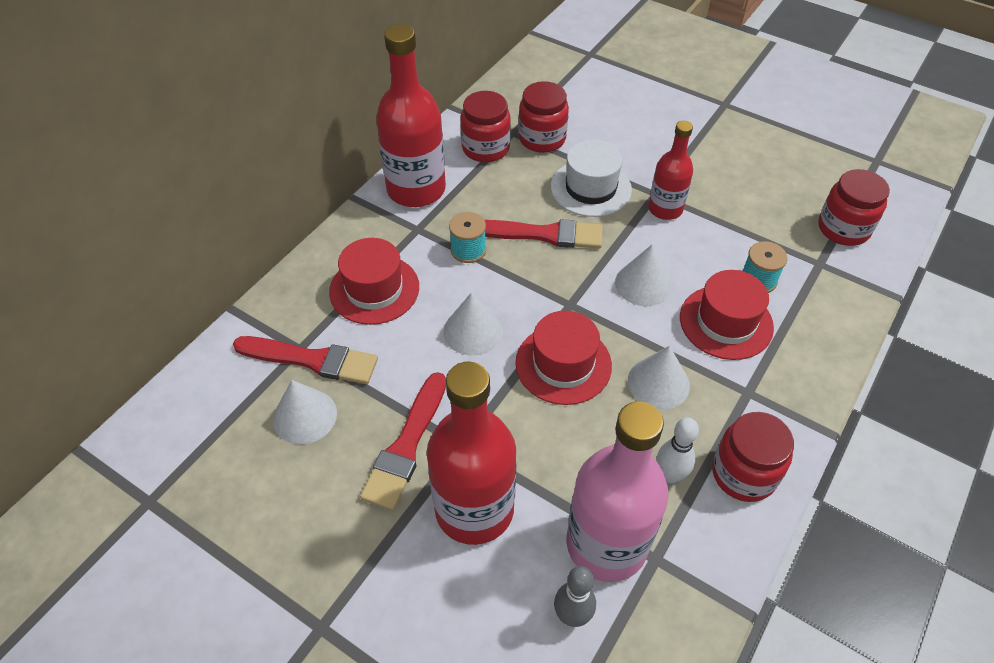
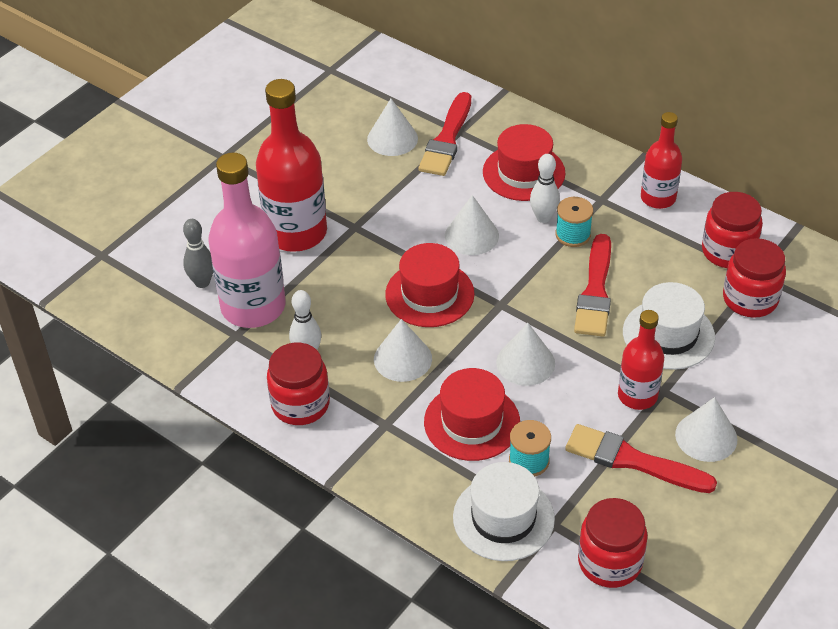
camera: 95 degrees right, 5 degrees down
(406, 446) = (357, 195): red brush -> red brush (632, 460)
(416, 189) = (658, 198): red bottle -> red bottle, size x0.58
(444, 272) = (543, 218): none -> white bowling pin
(698, 170) = (706, 436): none -> white cone
(826, 296) = (503, 518): none -> white hat

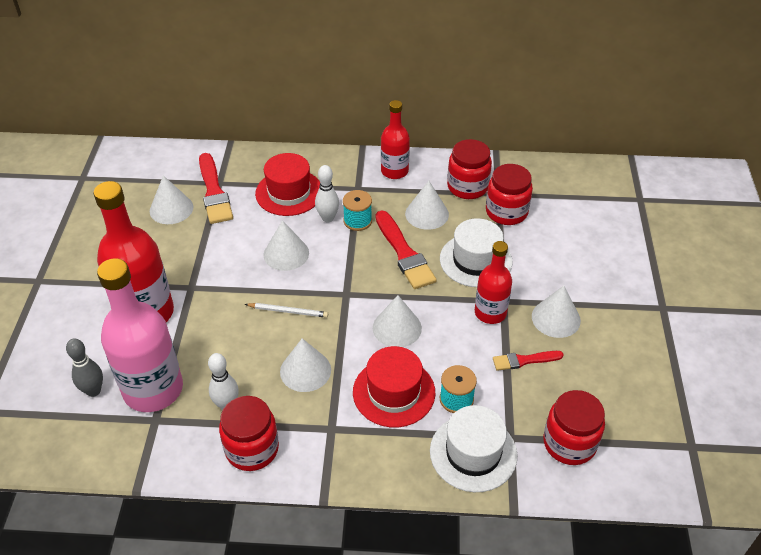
camera: 35 degrees left, 0 degrees up
(429, 294) = (288, 311): red hat -> white pencil
(632, 460) = (524, 360): red brush -> red brush, size x0.58
(655, 260) = (427, 214): none -> white cone

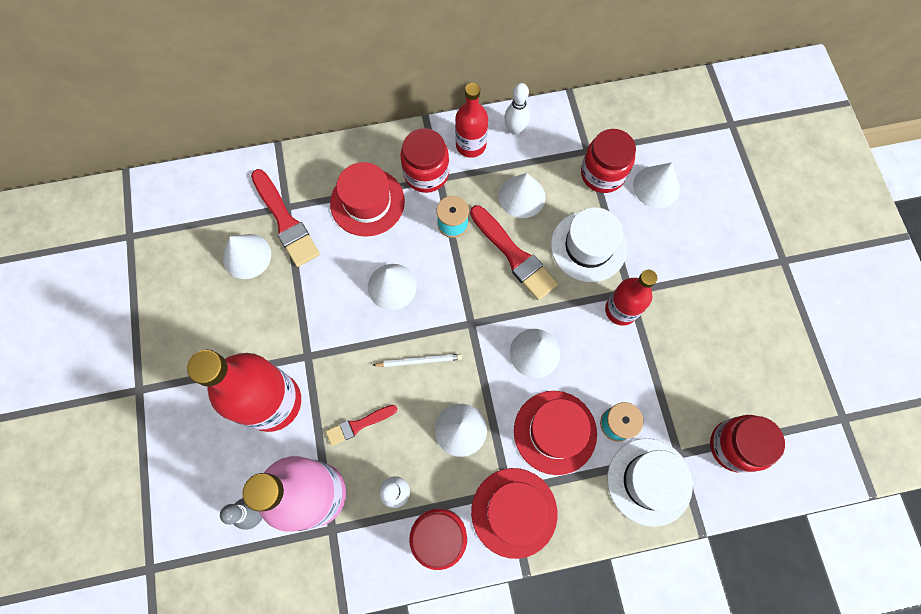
camera: 15 degrees left, 25 degrees up
(328, 218) = (420, 227): white bowling pin -> white bowling pin (515, 129)
(330, 446) = (514, 512): none -> red hat
(467, 187) = (553, 149): red jar -> red jar (426, 173)
(524, 360) = (668, 360): red brush -> red brush (358, 425)
(556, 318) = (686, 300): white cone -> white cone (656, 187)

